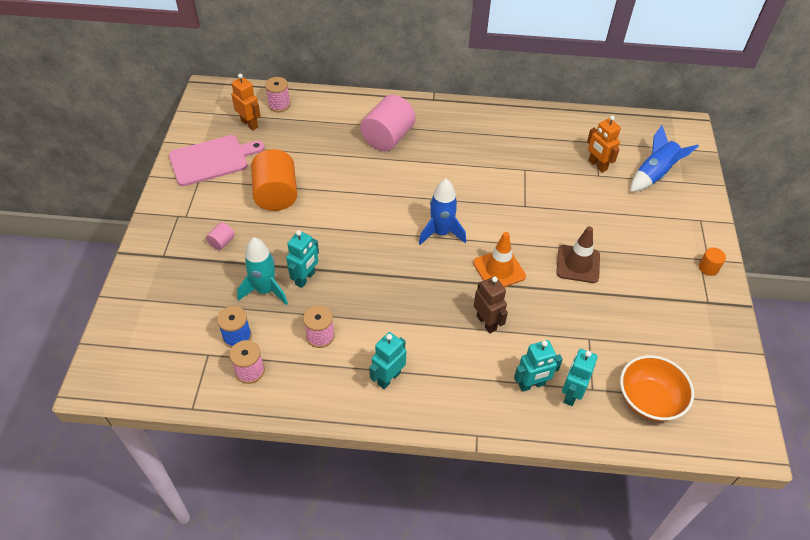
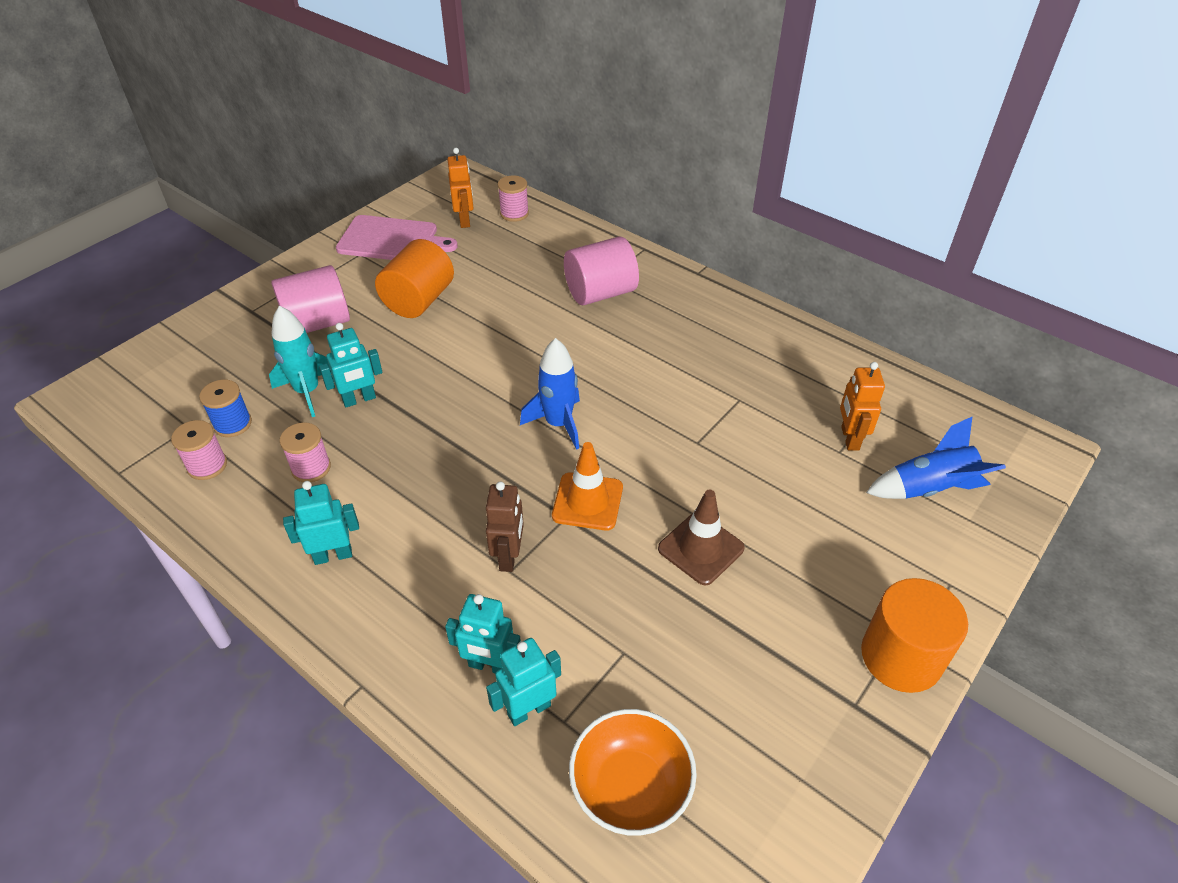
camera: 35 degrees right, 5 degrees down
(222, 242) = (317, 323): pink cylinder -> pink cylinder, size x2.27
(708, 268) = (901, 657): orange cylinder -> orange cylinder, size x2.27

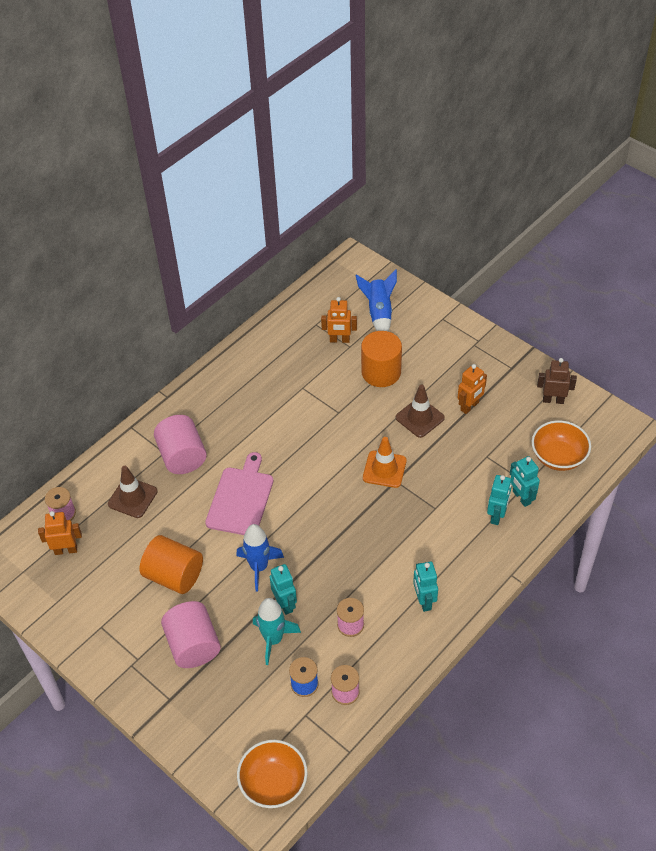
camera: 85 degrees left, 5 degrees up
(107, 402) = (273, 783): none -> orange bowl
(391, 240) = (85, 604): pink cutting board -> pink cutting board (241, 498)
(509, 556) = (425, 508): brown robot -> brown robot (553, 400)
(535, 259) = (132, 498): none -> brown traffic cone
(558, 424) = (318, 483): blue rocket -> blue rocket (259, 567)
(739, 626) = (469, 406): none -> orange robot
(901, 657) = (485, 346): orange cylinder -> orange cylinder (381, 372)

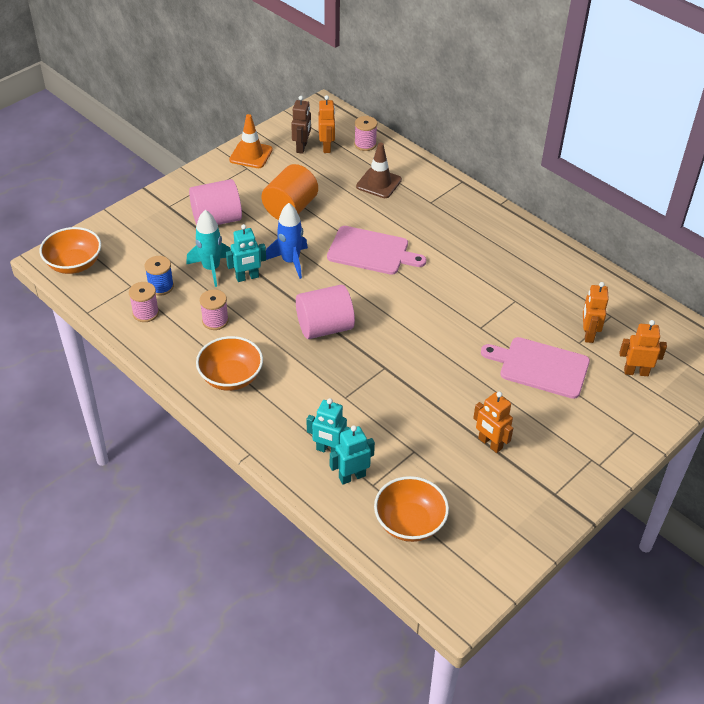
camera: 90 degrees right, 5 degrees down
(182, 456) = (425, 213): pink cylinder -> pink cylinder (325, 327)
(379, 313) = (636, 372): blue rocket -> orange robot
(381, 372) = (540, 367): orange cylinder -> pink cutting board
(384, 469) = (400, 359): orange traffic cone -> orange traffic cone (251, 155)
(420, 418) = (472, 395): brown traffic cone -> none
(424, 601) = (231, 377): turquoise robot -> orange bowl
(553, 400) = (501, 531): brown robot -> brown robot (302, 147)

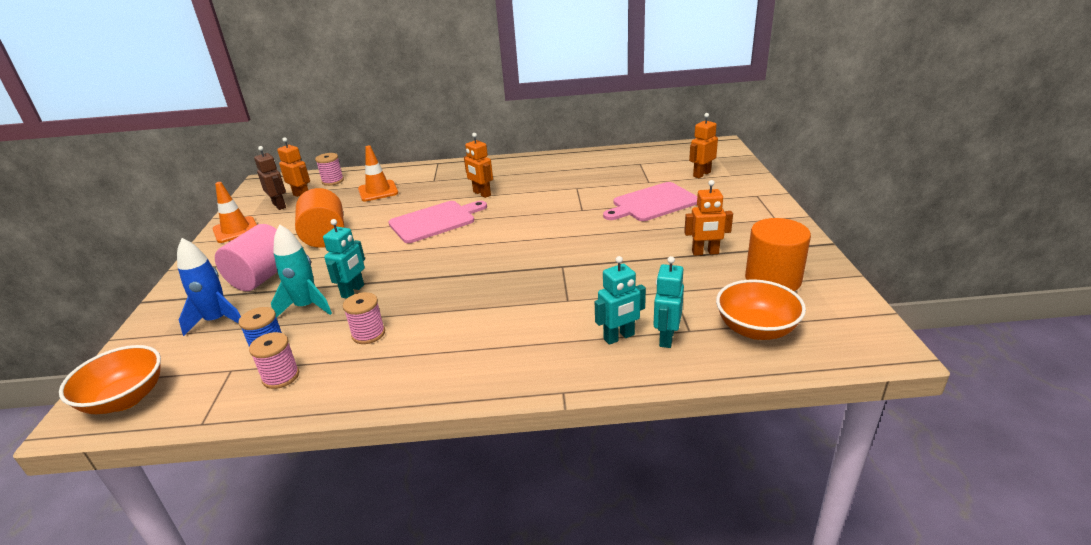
camera: 45 degrees left, 15 degrees down
(231, 377) = (450, 357): orange bowl -> none
(290, 261) = (377, 261): blue rocket -> blue rocket (217, 320)
(325, 327) = (475, 276): pink cylinder -> none
(378, 183) = (378, 191): brown traffic cone -> orange traffic cone
(489, 505) = (773, 279): none -> orange cylinder
(588, 334) = (645, 176): orange robot -> orange robot (481, 194)

